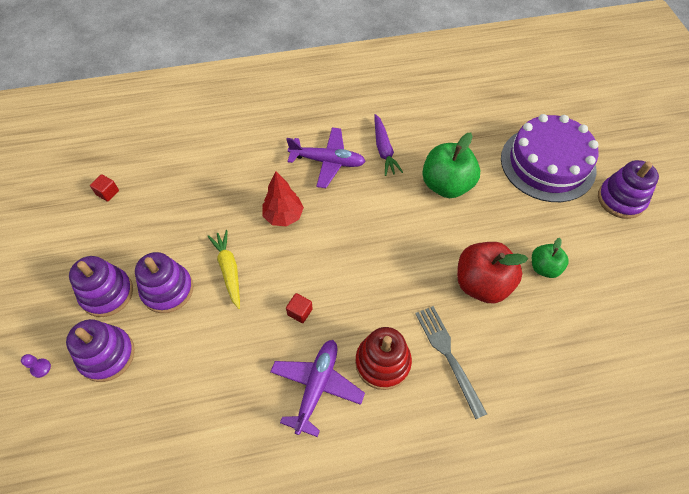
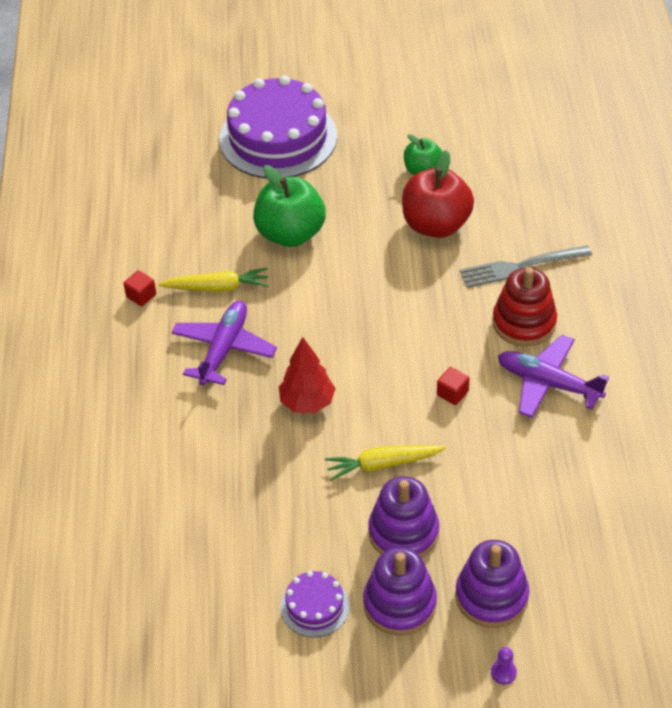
camera: 80 degrees left, 10 degrees down
(107, 193) = (222, 618): red cube -> red cube (141, 296)
(111, 242) = (315, 606): none -> purple cake
(384, 149) = (217, 287): purple carrot -> yellow carrot
(621, 199) = (343, 90): purple stacking toy -> none

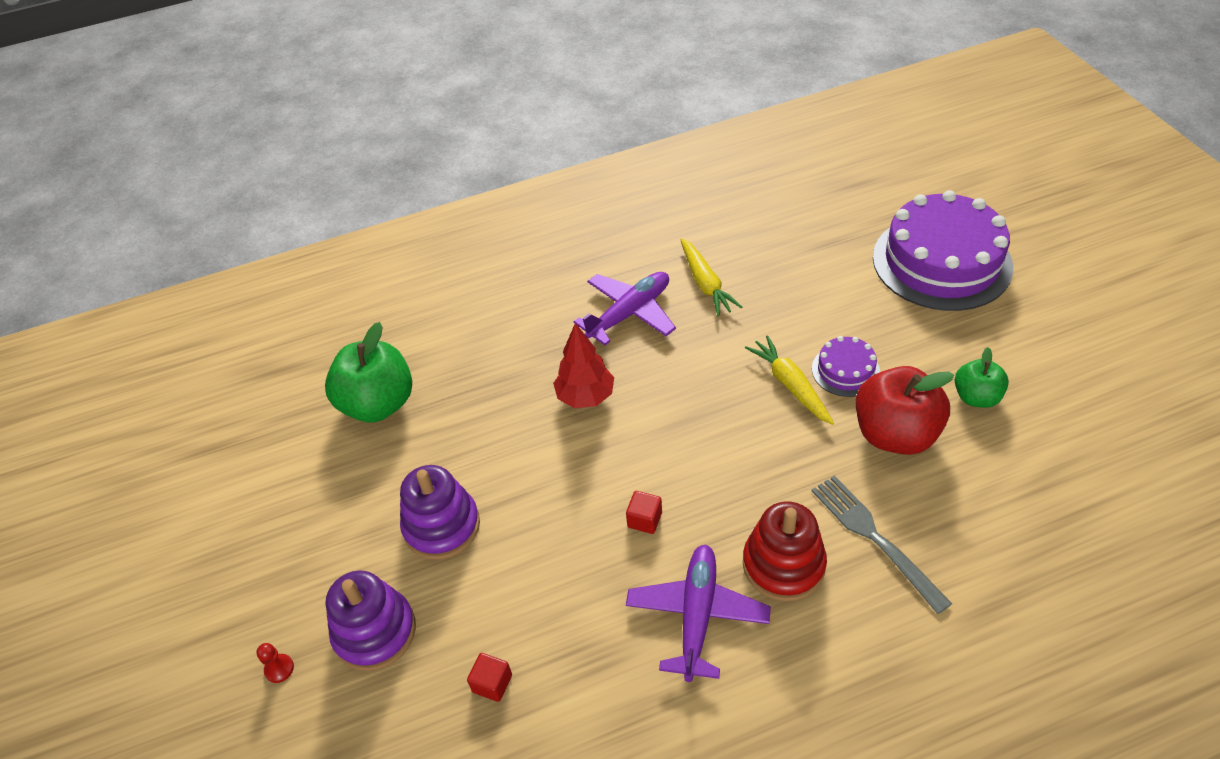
camera: 75 degrees right, 0 degrees up
(141, 296) = (670, 236): red cube -> red cube (492, 683)
(224, 349) = (629, 313): purple plane -> purple plane turned 45 degrees counterclockwise
(290, 234) = (808, 314): green apple -> green apple (378, 404)
(315, 606) = (339, 477): purple cake -> purple cake (845, 370)
(383, 464) = (525, 483): yellow carrot -> yellow carrot (790, 385)
(399, 604) = (352, 548): purple stacking toy -> none
(503, 672) = (279, 669): purple pawn -> red pawn

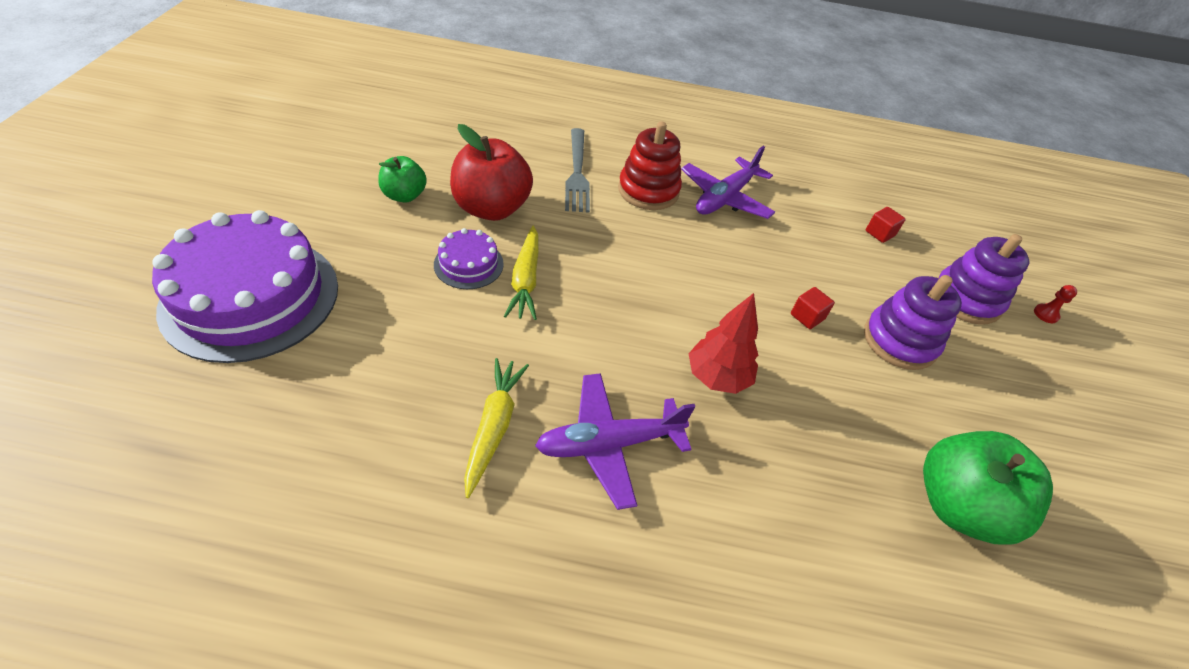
camera: 160 degrees left, 0 degrees up
(644, 520) = (725, 259): red cube -> red cube (807, 317)

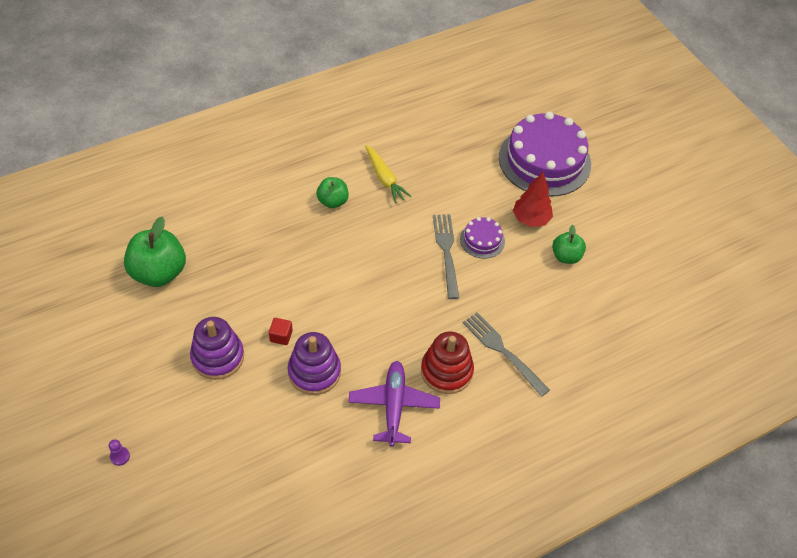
camera: 145 degrees right, 5 degrees up
(491, 208) = (515, 283): red apple -> none
(526, 279) = (446, 251): yellow carrot -> grey fork
(609, 444) = (333, 201): purple plane -> green apple
(717, 377) = (307, 263): red tree -> red tree (530, 219)
(880, 233) = (265, 456): red cube -> none
(966, 299) = (182, 429): purple stacking toy -> purple stacking toy (314, 372)
(1045, 314) = (120, 456): red pawn -> purple pawn

